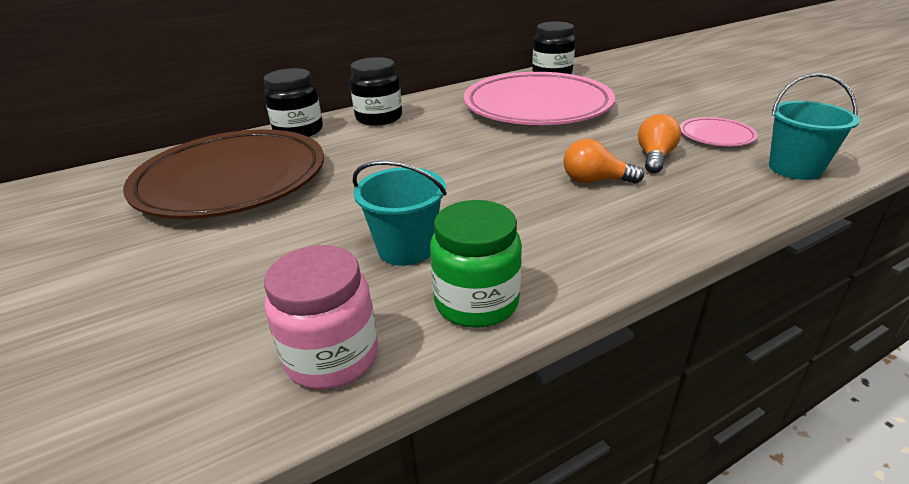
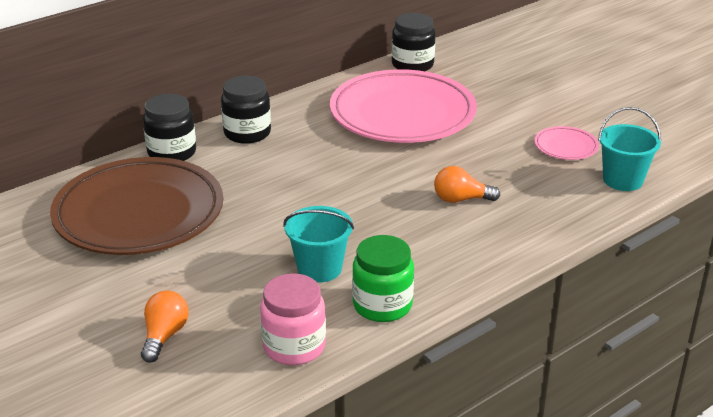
camera: 10 degrees left, 0 degrees up
(654, 157) = (511, 173): orange light bulb -> orange light bulb (164, 336)

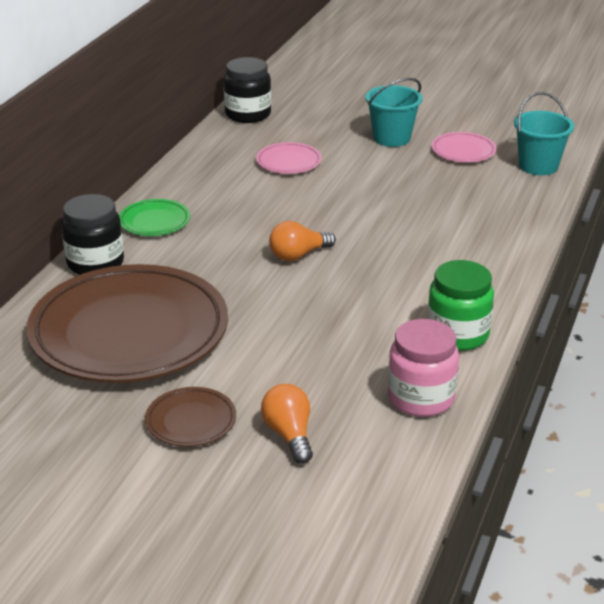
camera: 30 degrees left, 0 degrees up
(108, 297) = (191, 421): none -> brown plate
(247, 133) = (154, 222): black jar -> green plate
(319, 268) = (367, 323): turquoise bucket -> turquoise bucket (391, 138)
(402, 114) = (289, 162): pink plate -> pink plate, size x0.41
(461, 199) = (424, 222): orange light bulb -> orange light bulb (298, 255)

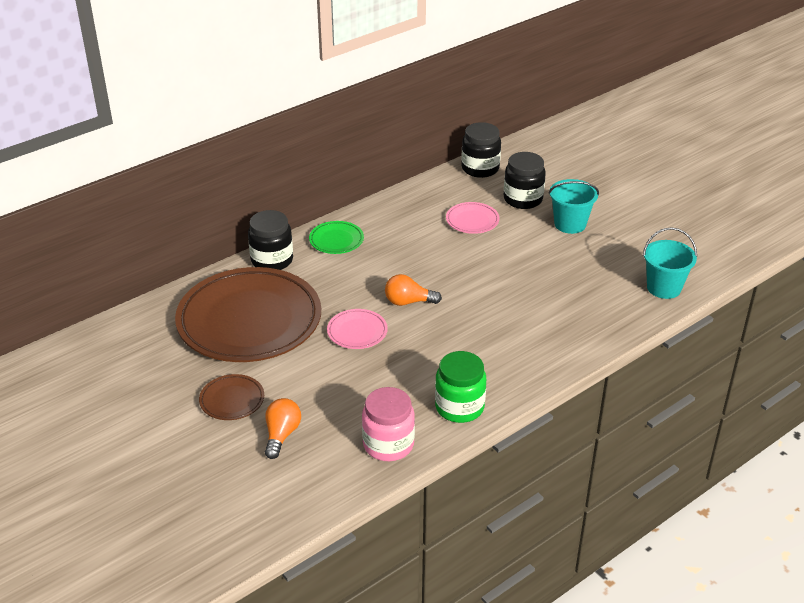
camera: 30 degrees right, 5 degrees up
(321, 129) = (523, 199): none -> black jar
(463, 151) = (615, 254): pink plate -> pink plate (357, 332)

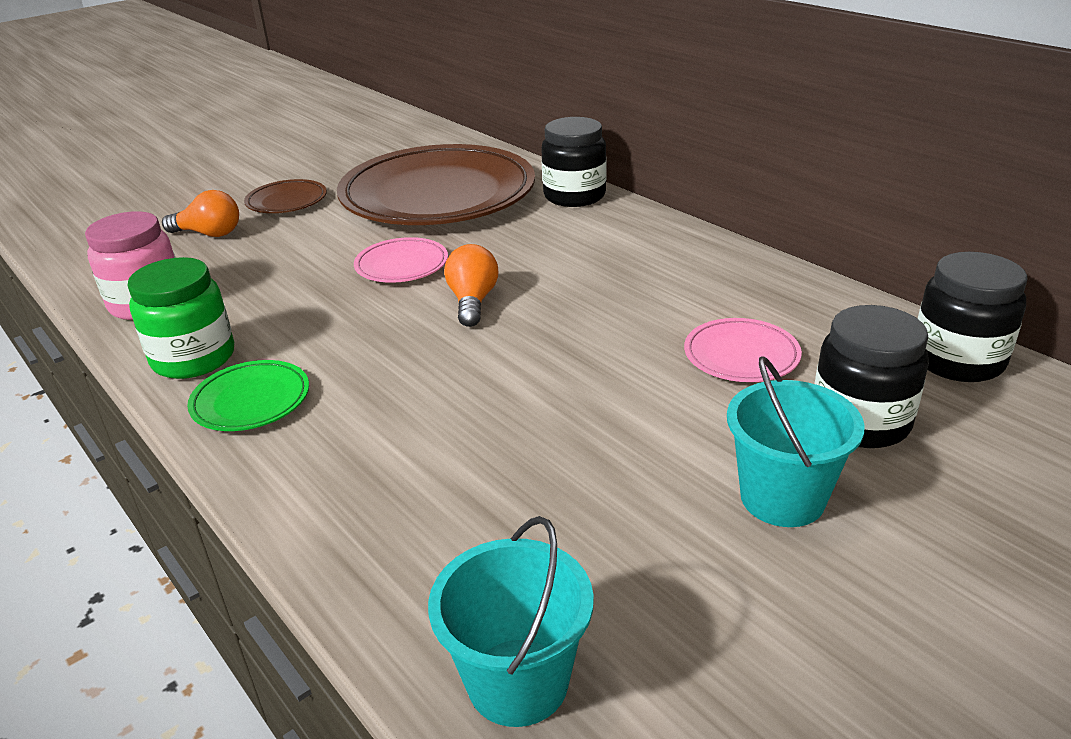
camera: 90 degrees right, 5 degrees down
(336, 240) = (635, 234): green plate -> green plate (251, 401)

